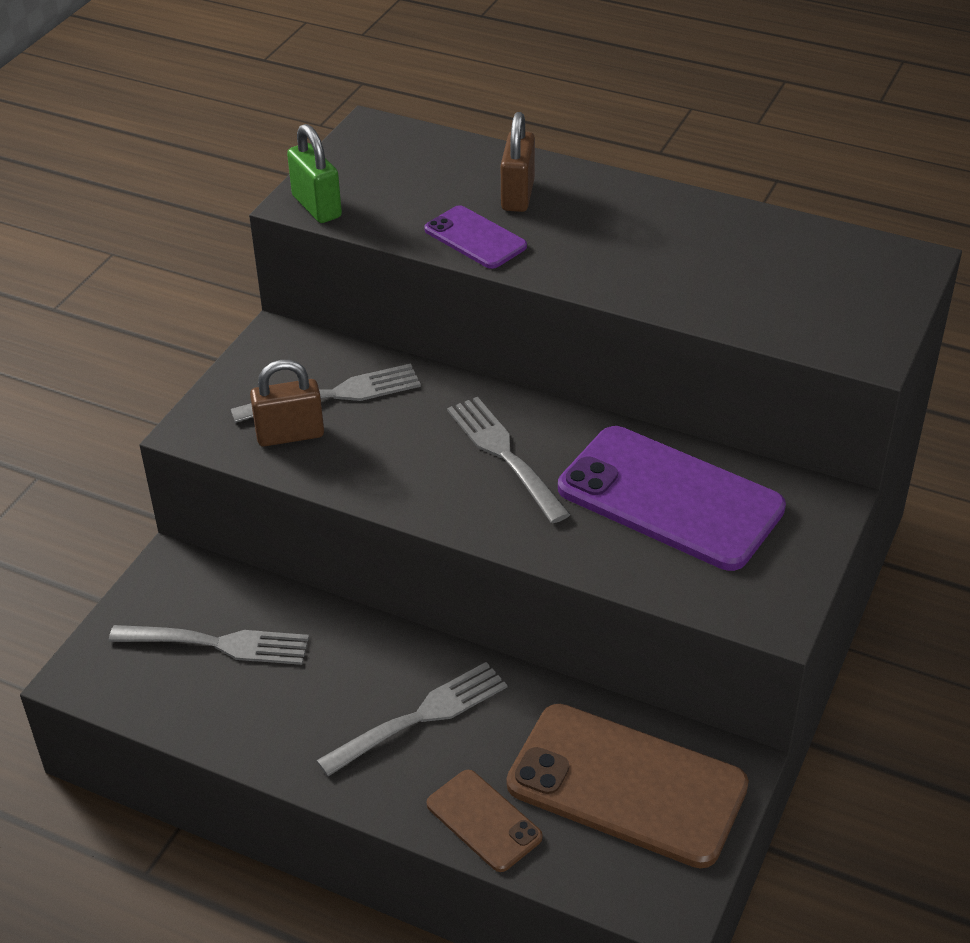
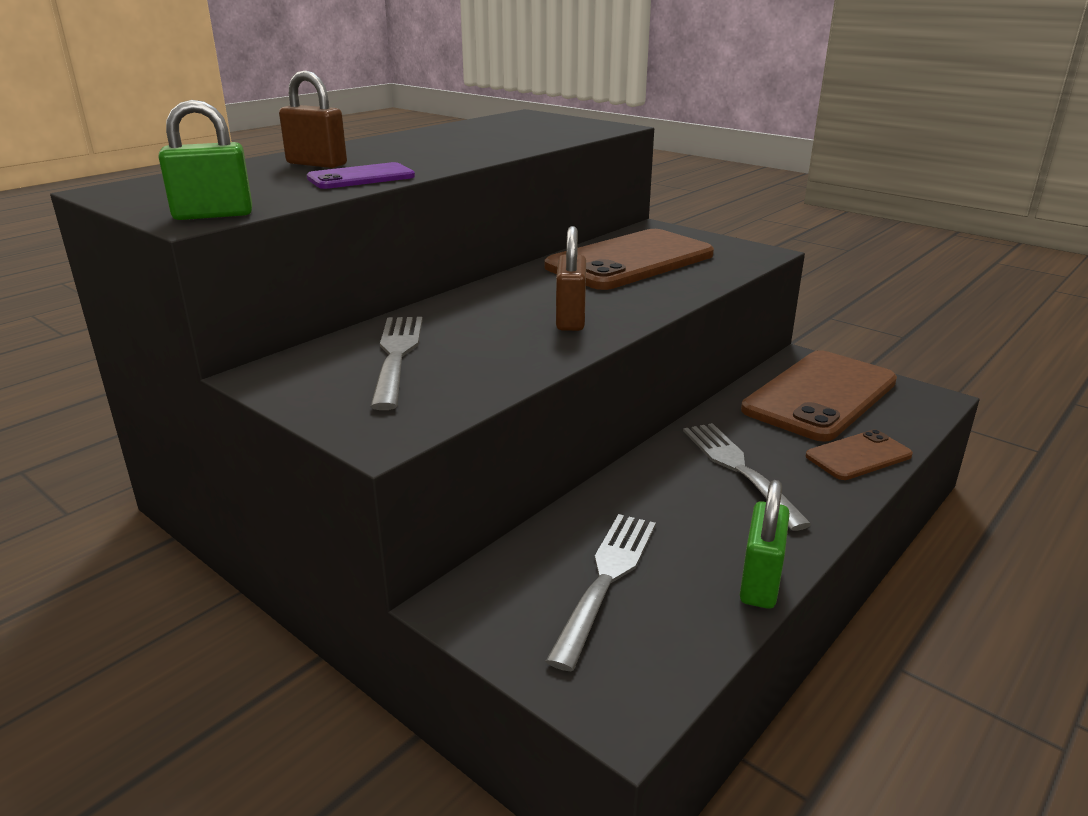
camera: 75 degrees left, 15 degrees down
(235, 744) = (760, 582): none -> green padlock
(290, 435) = (441, 382): brown padlock -> brown padlock (570, 319)
(504, 455) = (544, 300): grey fork -> none
(670, 498) = (630, 261): purple phone -> brown phone

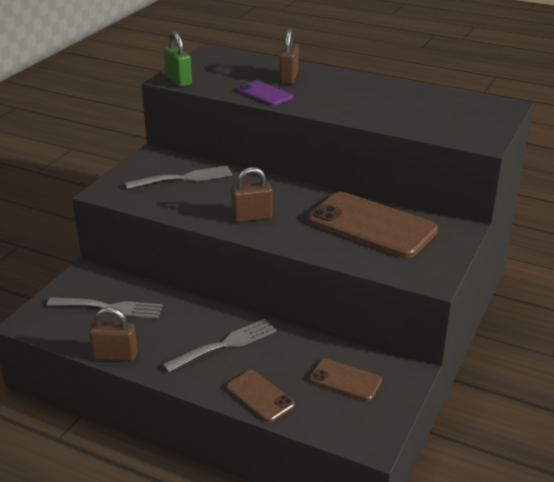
camera: 75 degrees right, 5 degrees up
(760, 582) = (115, 356): green padlock -> brown padlock
(820, 396) = (345, 380): brown phone -> brown phone, size x0.51

